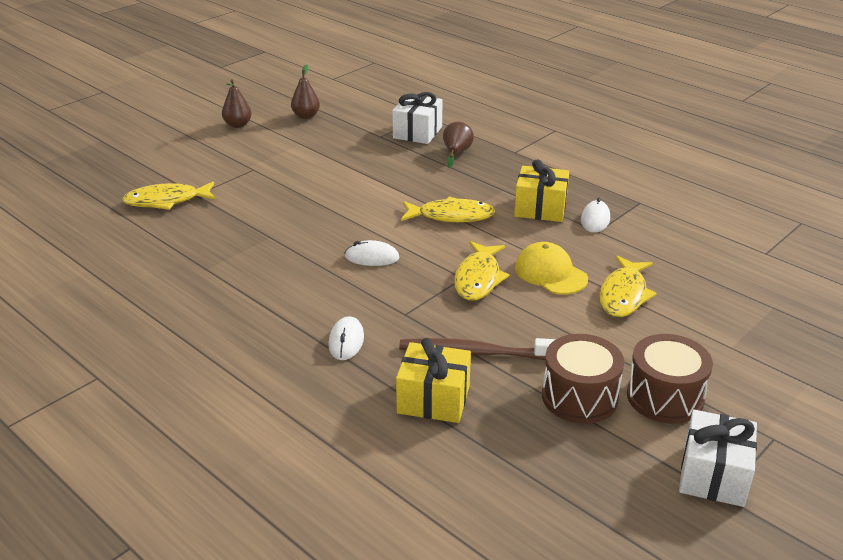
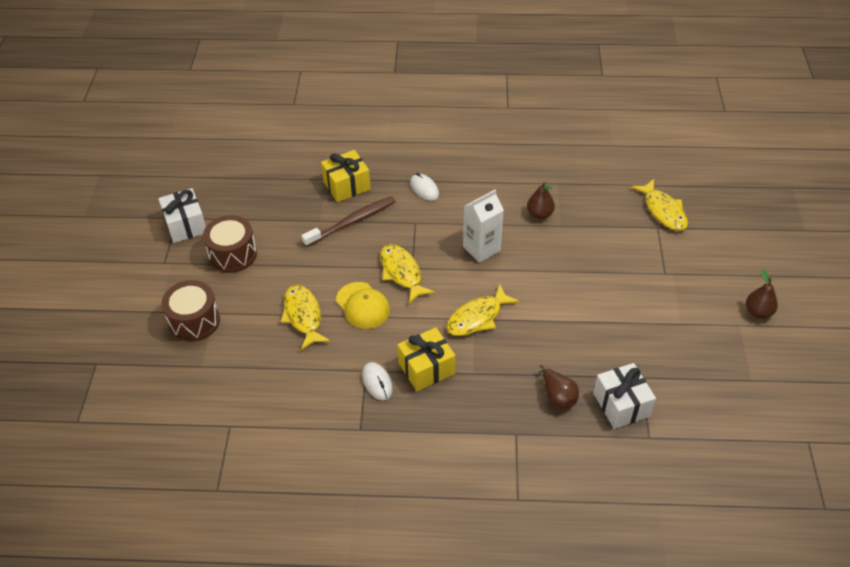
camera: 140 degrees right, 15 degrees up
(166, 201) = (663, 211): yellow fish -> yellow fish turned 120 degrees clockwise
(306, 116) = (733, 362): brown pear -> brown pear (539, 214)
(372, 257) = (481, 248): white mouse -> white carton
(550, 273) = (363, 305): yellow cap -> yellow cap turned 45 degrees clockwise
(579, 397) = (277, 228): brown drum -> brown drum (194, 321)

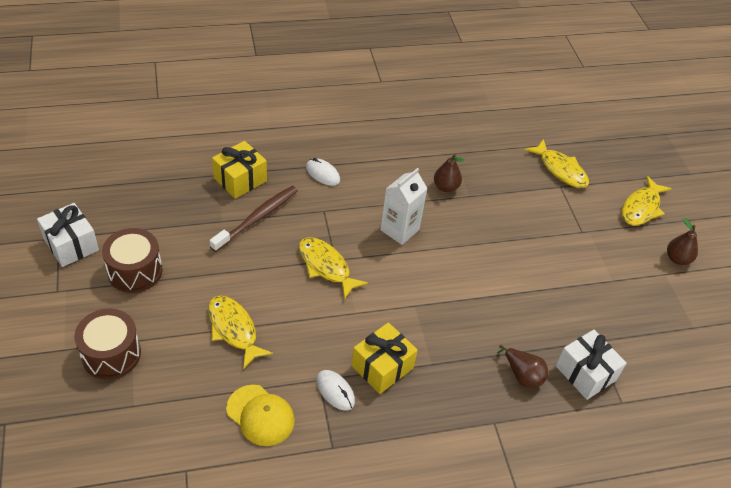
camera: 20 degrees left, 0 degrees up
(363, 305) = (295, 308): yellow cap -> yellow cap (260, 415)
(478, 317) = (418, 303): yellow fish -> yellow fish (641, 207)

